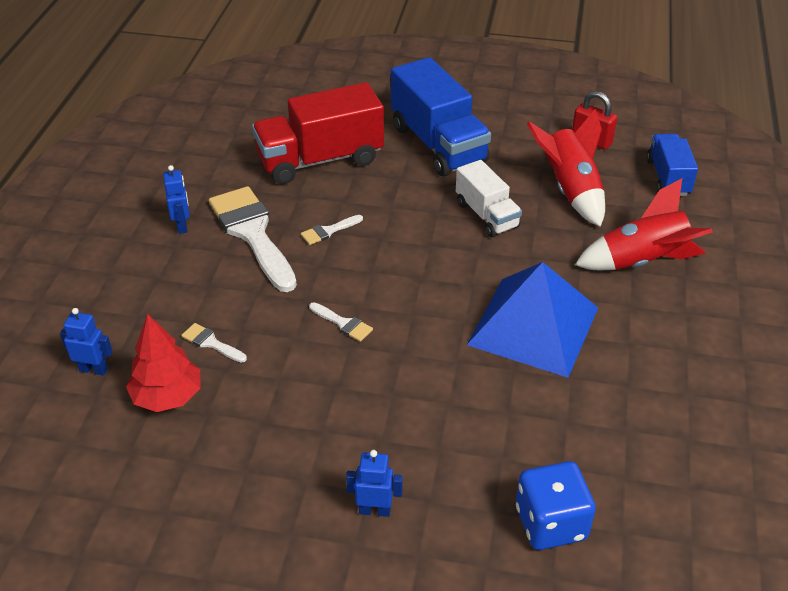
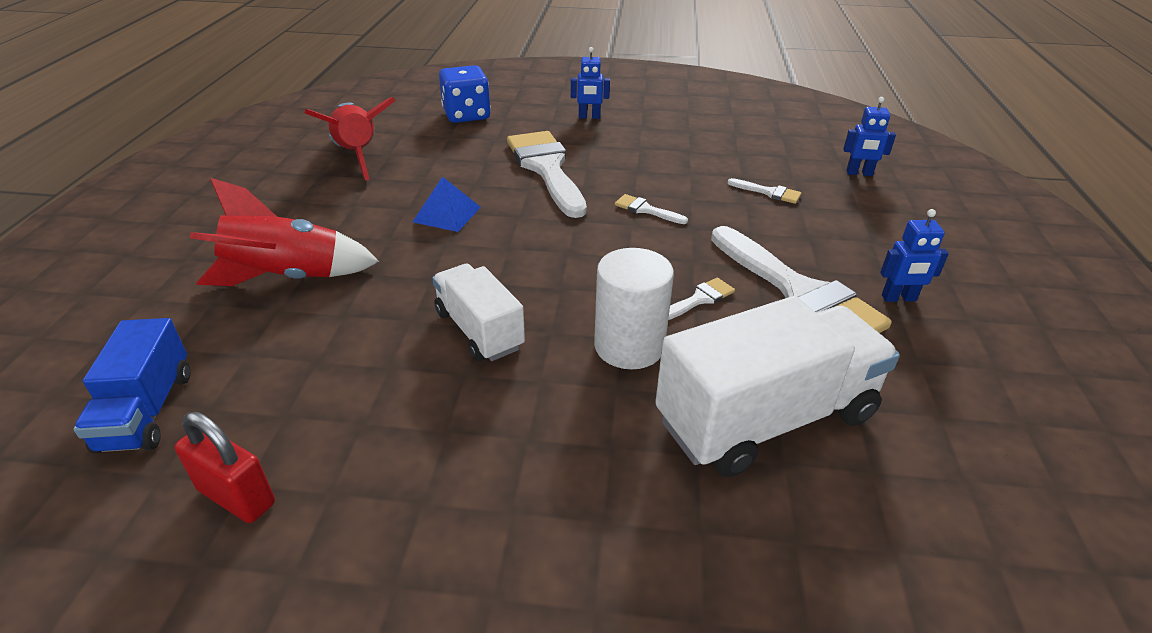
camera: 175 degrees right, 5 degrees down
(167, 396) = (779, 160): red tree -> none
(182, 226) = (899, 298): blue robot -> blue robot turned 75 degrees counterclockwise
(320, 160) = (765, 418): red truck -> white truck
(387, 201) = (629, 346): none -> white cylinder
(438, 144) = (554, 468): blue truck -> none
(438, 392) = (546, 168): none -> white brush
(533, 325) = (446, 214): blue pyramid -> blue pyramid, size x0.46
(570, 190) = (334, 377): red rocket -> red rocket (357, 156)

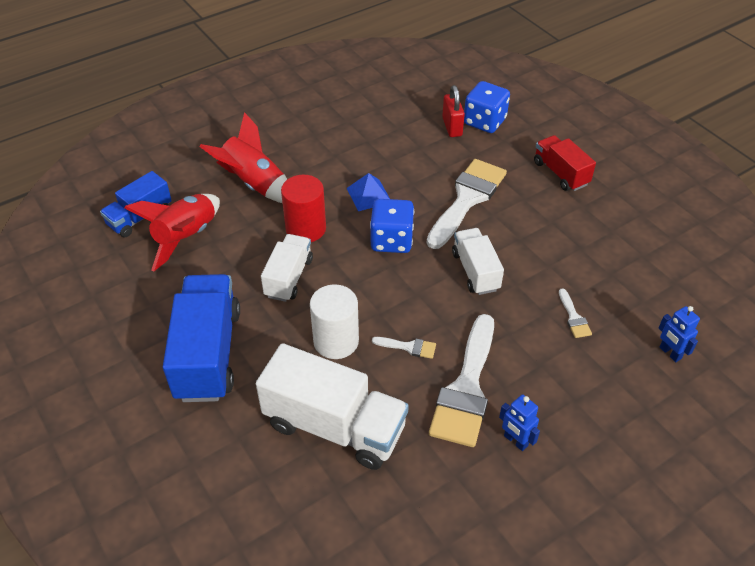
camera: 50 degrees right, 10 degrees up
(236, 496) = (126, 280): red padlock -> red padlock (452, 127)
(357, 156) = (381, 118): red rocket -> red rocket (186, 237)
(424, 278) = (306, 229): none -> red cylinder
(509, 478) = (208, 354): none -> blue truck
(533, 233) = (391, 240): none -> blue dice
(589, 117) = (560, 173): blue robot -> red truck
(646, 210) = (475, 271): white brush -> white truck

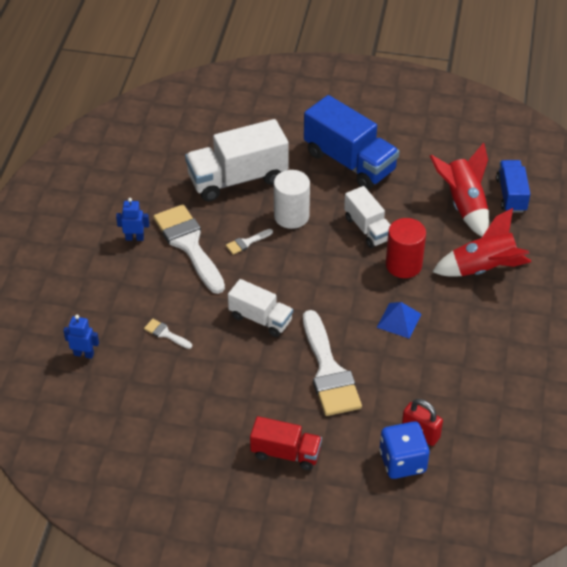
camera: 135 degrees right, 0 degrees up
(391, 240) = (339, 299): blue dice -> none

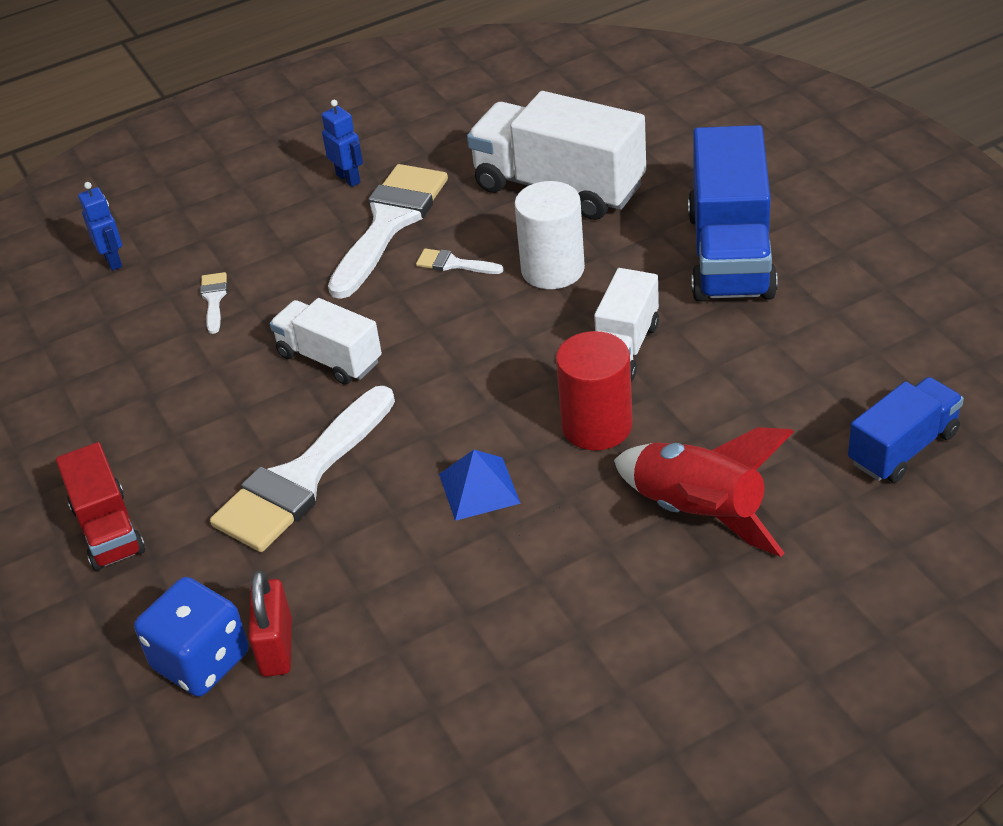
camera: 55 degrees right, 5 degrees down
(260, 318) = (329, 358): white truck -> white truck turned 135 degrees clockwise
(463, 205) = (805, 411): red rocket -> none

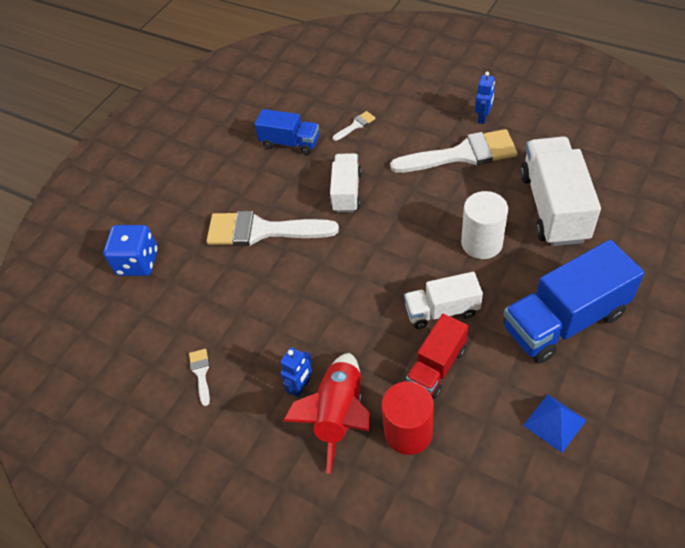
camera: 60 degrees right, 10 degrees up
(108, 529) = (193, 183): red truck -> red truck (436, 367)
(113, 261) = (355, 75): blue robot -> blue robot (301, 386)
(276, 647) = (158, 284): red padlock -> none
(453, 264) = (452, 198): white brush -> white brush (201, 373)
(479, 488) = (297, 304): blue pyramid -> blue pyramid (554, 423)
(597, 426) = (374, 331): red cylinder -> red cylinder (408, 432)
(903, 448) = (459, 500): blue truck -> blue truck (290, 143)

